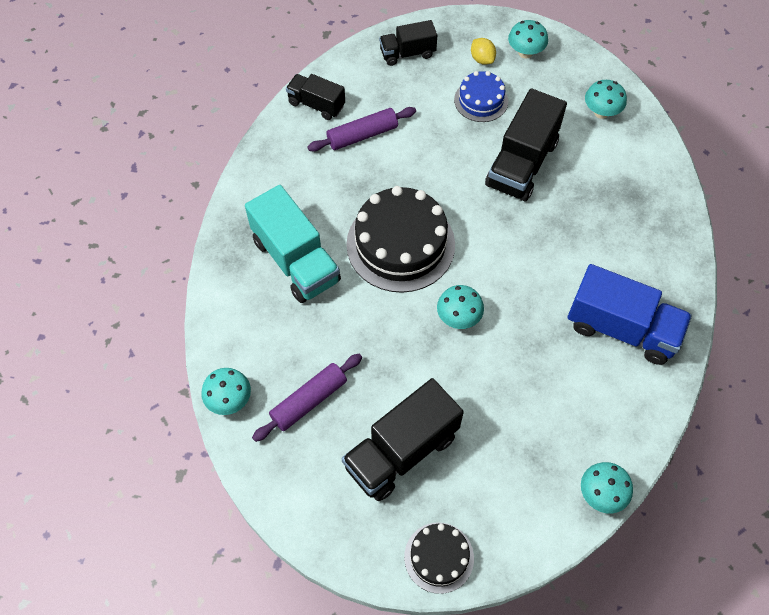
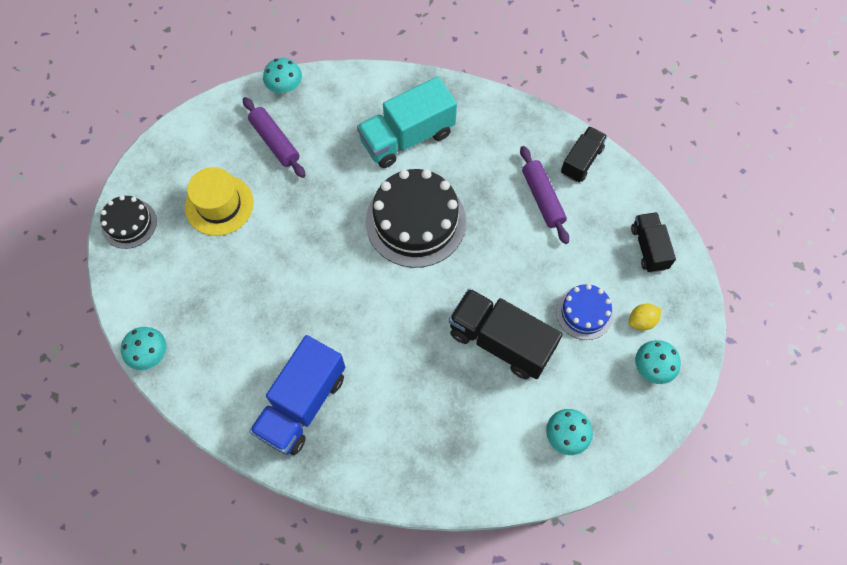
camera: 95 degrees right, 5 degrees up
(401, 451) = (219, 205): black truck -> yellow hat
(458, 317) = (334, 261): turquoise mushroom -> none

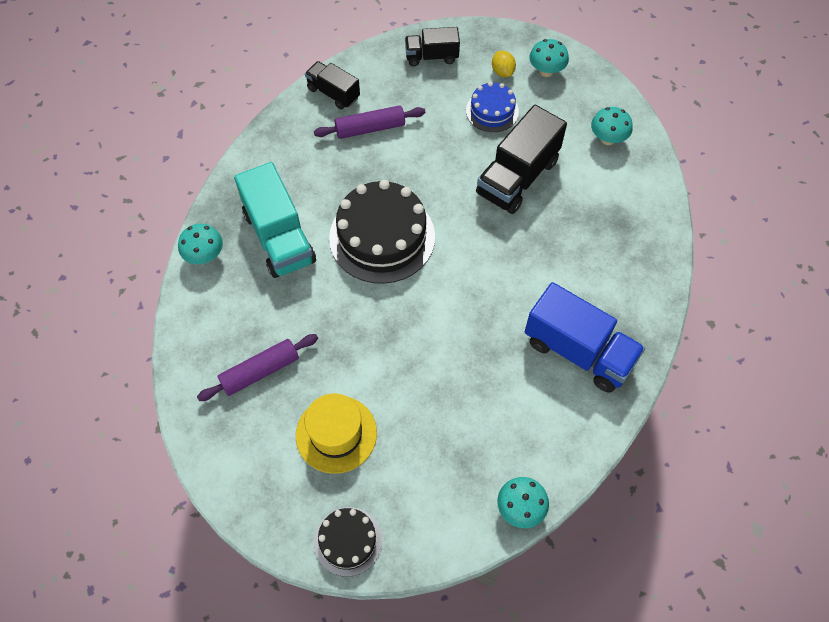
camera: 85 degrees left, 5 degrees down
(285, 88) = (186, 358): turquoise mushroom -> turquoise mushroom (205, 256)

